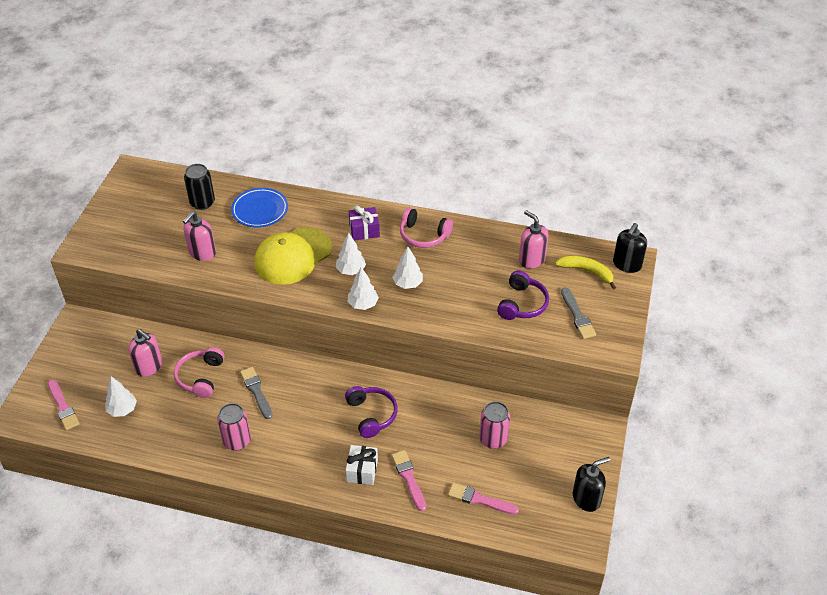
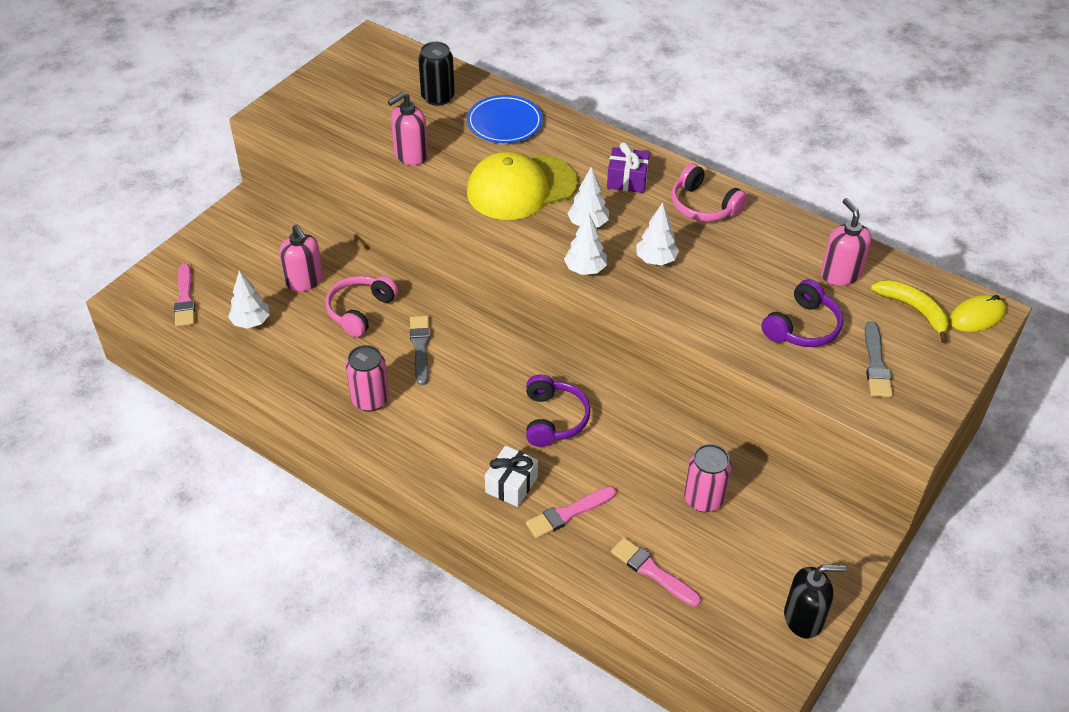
camera: 20 degrees right, 0 degrees up
(409, 478) = (568, 513): pink brush -> pink brush turned 120 degrees counterclockwise
(627, 264) = (977, 316): black soap dispenser -> yellow mouse

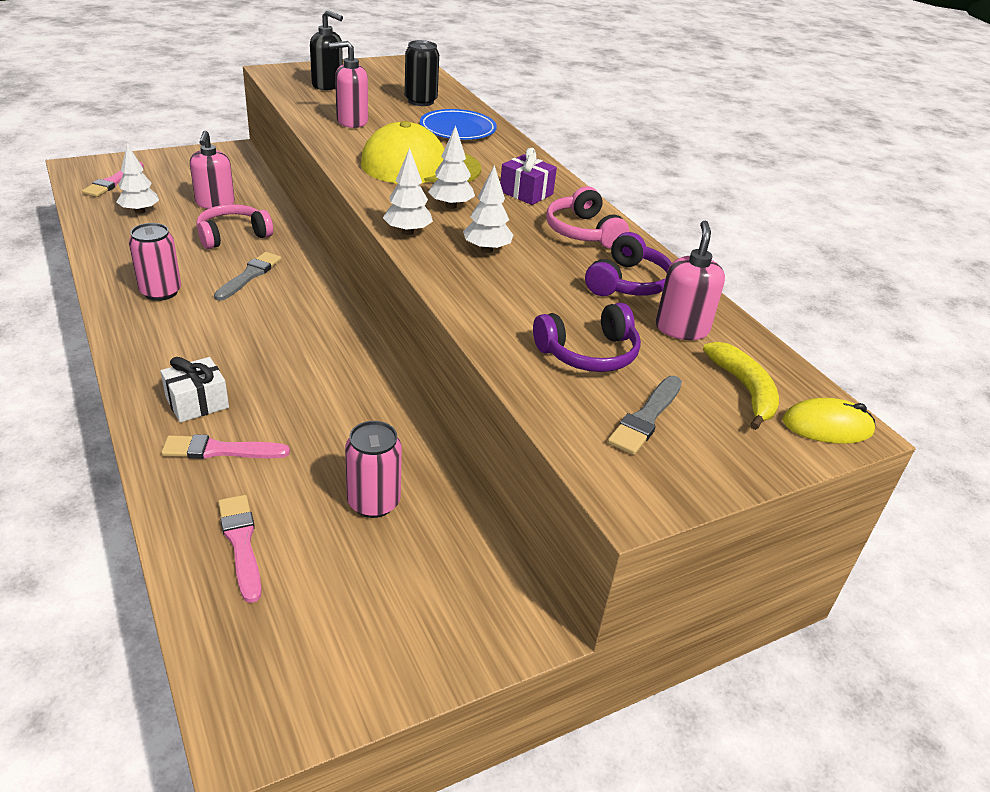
camera: 25 degrees right, 10 degrees down
(553, 419) = (301, 371): purple headphones -> purple headphones (628, 283)
(803, 618) = (358, 684): black soap dispenser -> black soap dispenser (328, 85)

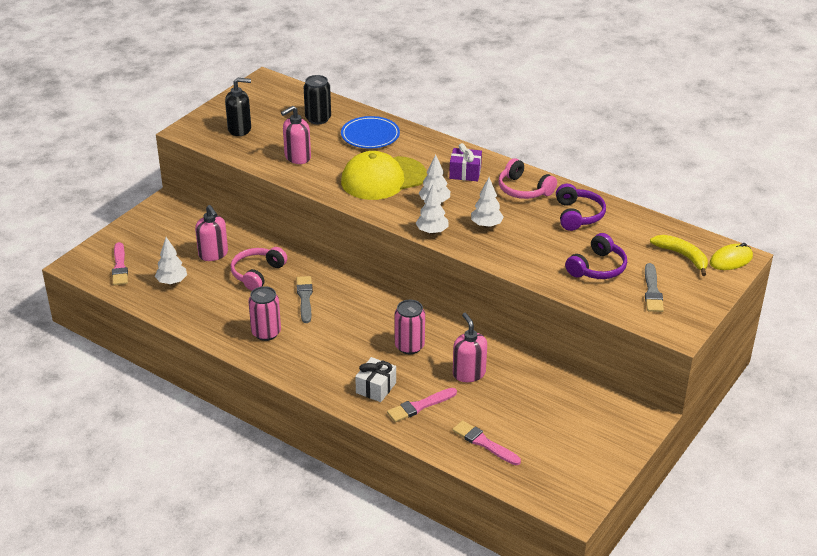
camera: 25 degrees left, 0 degrees up
(373, 502) = (524, 396): pink can -> pink can (409, 346)
(681, 329) = (627, 233): pink soap dispenser -> pink soap dispenser (469, 373)

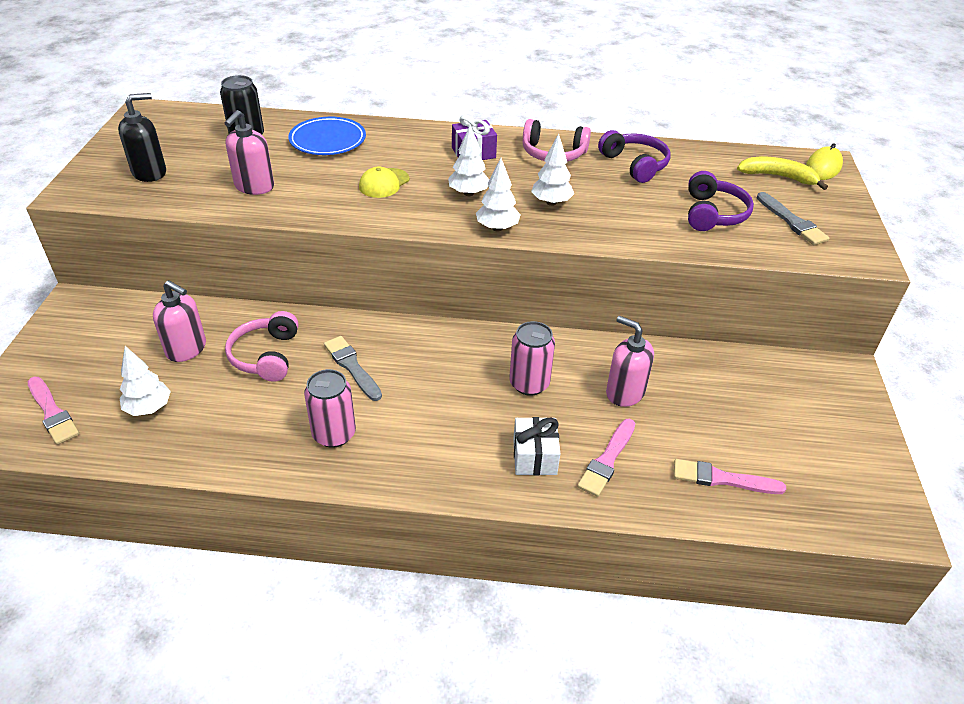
camera: 30 degrees left, 5 degrees up
(383, 178) = (384, 183): yellow cap -> yellow cap, size x0.48

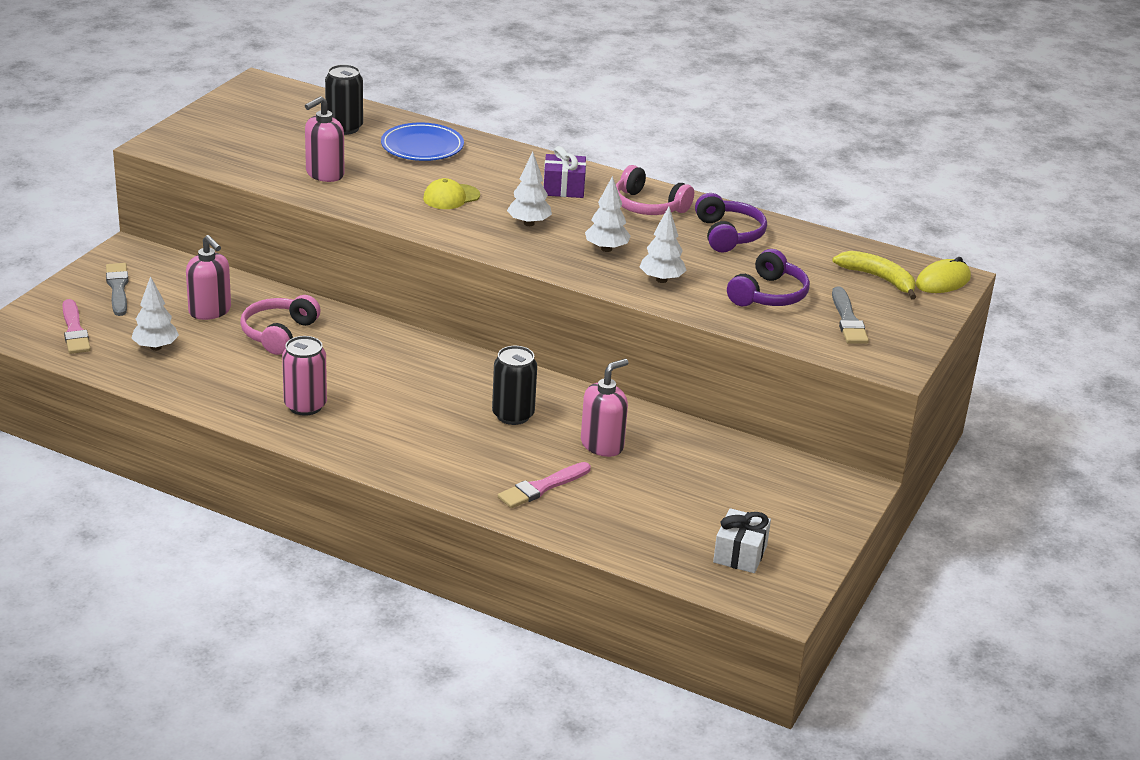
camera: 20 degrees right, 10 degrees down
(150, 173) = (235, 142): black soap dispenser -> none
(352, 367) = (353, 361): grey brush -> grey brush (118, 288)
(497, 228) = (533, 258): white tree -> white tree (661, 280)
(529, 384) = (513, 415): pink can -> black can
(534, 456) = (475, 467): white gift -> white gift (740, 554)
(624, 392) = (602, 445): pink soap dispenser -> pink soap dispenser turned 75 degrees clockwise
(722, 479) = (641, 528): pink brush -> none

